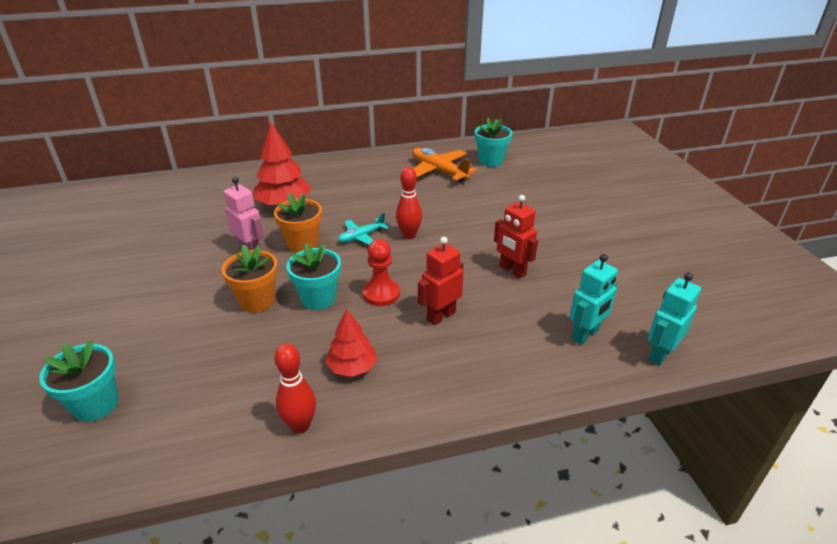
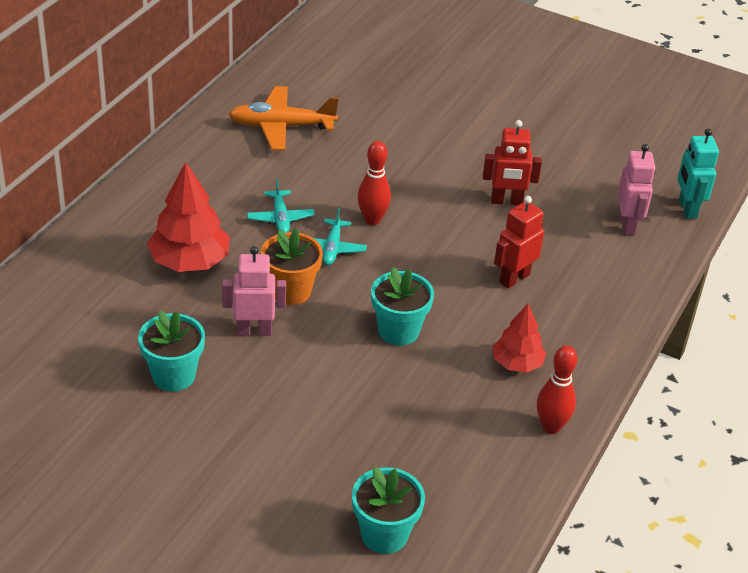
camera: 50 degrees left, 5 degrees up
(257, 301) = (351, 369): orange flower pot -> none
(361, 209) = (280, 218): none -> turquoise plane
(381, 294) = (440, 291): red pawn -> none
(441, 316) = (514, 278): red robot -> red robot turned 45 degrees clockwise
(491, 161) = (312, 83): turquoise flower pot -> turquoise flower pot (173, 375)
(585, 335) = (627, 225): turquoise robot -> pink robot

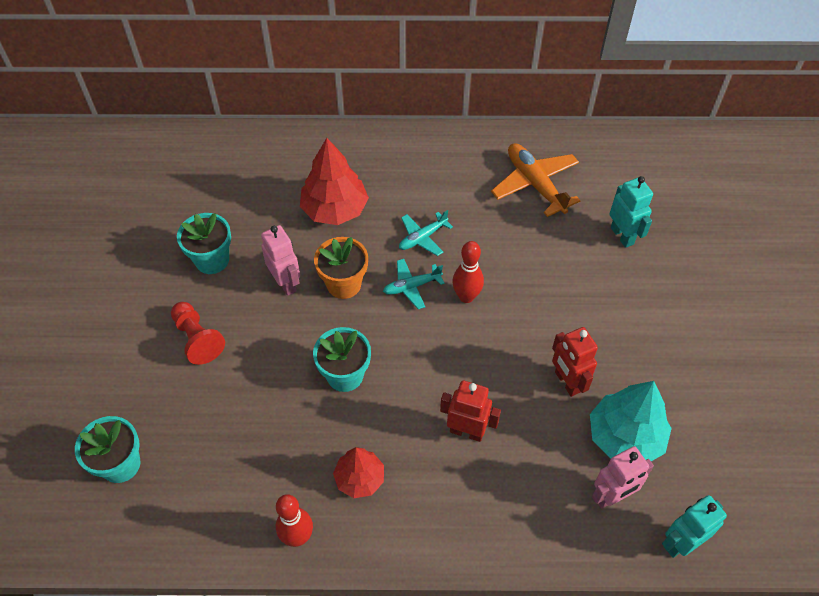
camera: 65 degrees right, 15 degrees up
(270, 422) = (197, 339): none -> red pawn
(383, 106) = (622, 236): none -> turquoise robot
(579, 194) = (625, 436): none -> turquoise tree

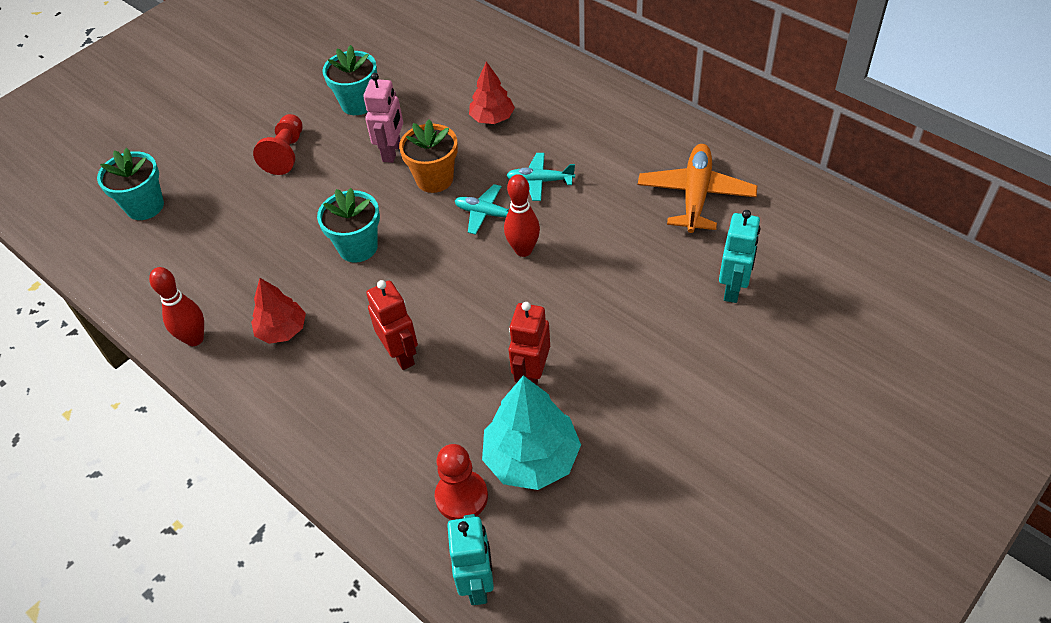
camera: 45 degrees right, 5 degrees down
(335, 209) = (492, 118): red tree -> red tree, size x0.62
(611, 496) = (461, 497): pink robot -> red pawn
(680, 542) = (478, 583): turquoise robot -> turquoise robot turned 75 degrees clockwise

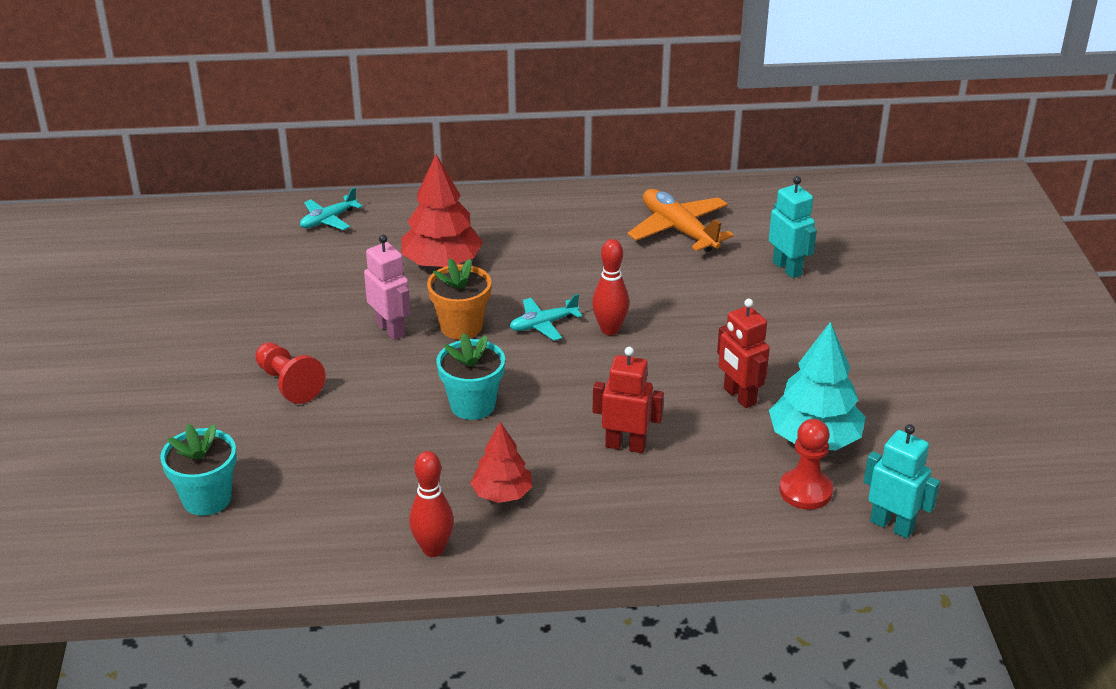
camera: 50 degrees left, 15 degrees down
(358, 103) = (298, 314): turquoise flower pot -> none
(492, 118) = (442, 263): red tree -> red tree, size x1.61
(540, 181) = (551, 282): turquoise plane -> turquoise plane (328, 220)

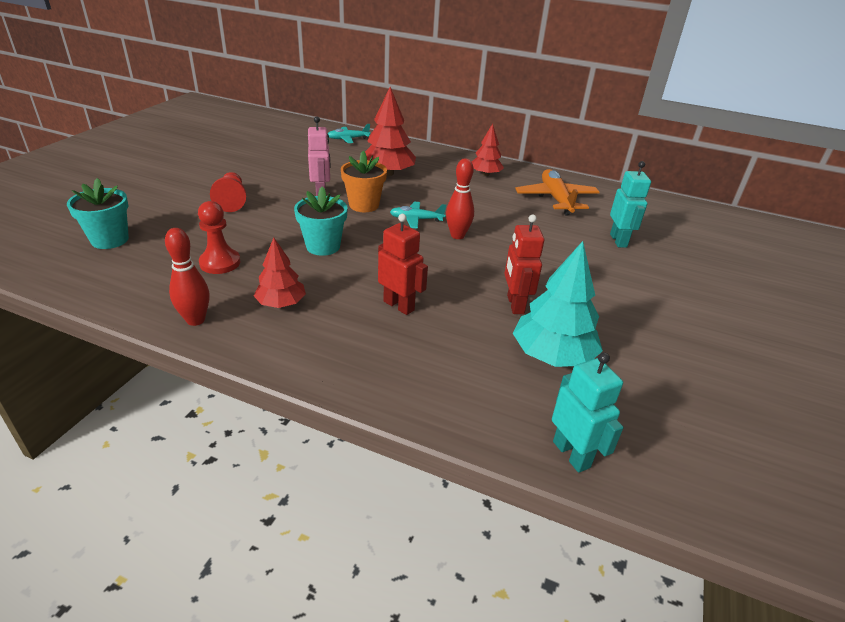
camera: 25 degrees right, 0 degrees up
(565, 219) = (485, 174): none -> red tree
(805, 491) = (513, 392): red pawn -> red pawn (220, 263)

